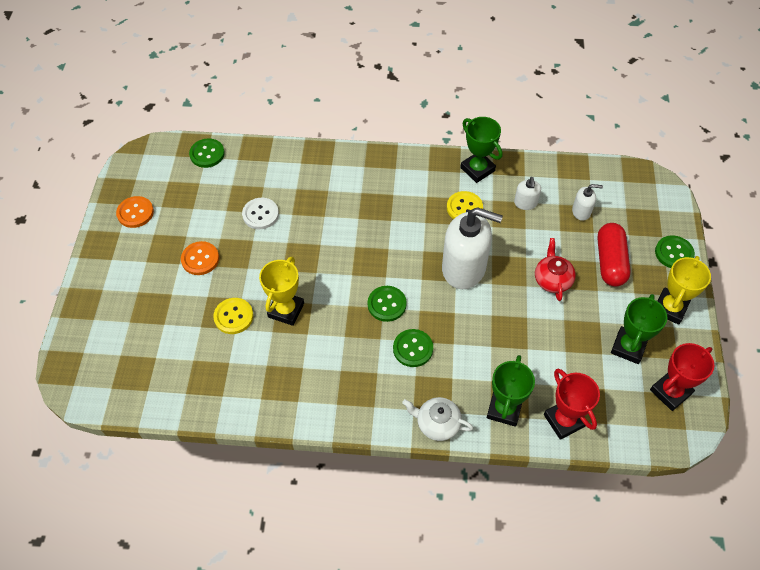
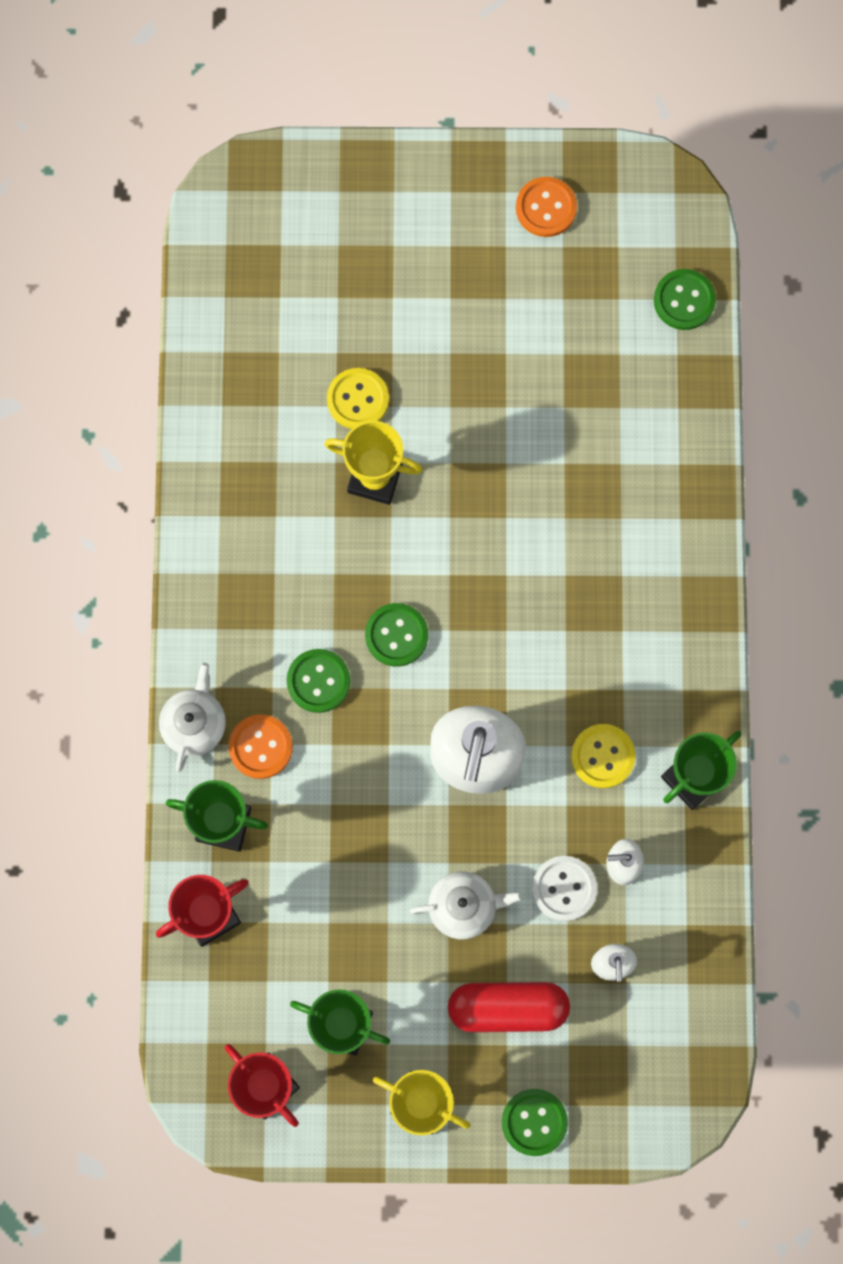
camera: 85 degrees right, 20 degrees up
(200, 259) = (461, 329): orange button -> orange button (260, 747)
(260, 214) = (559, 411): white button -> white button (564, 888)
(552, 279) = (463, 906): red teapot -> white teapot

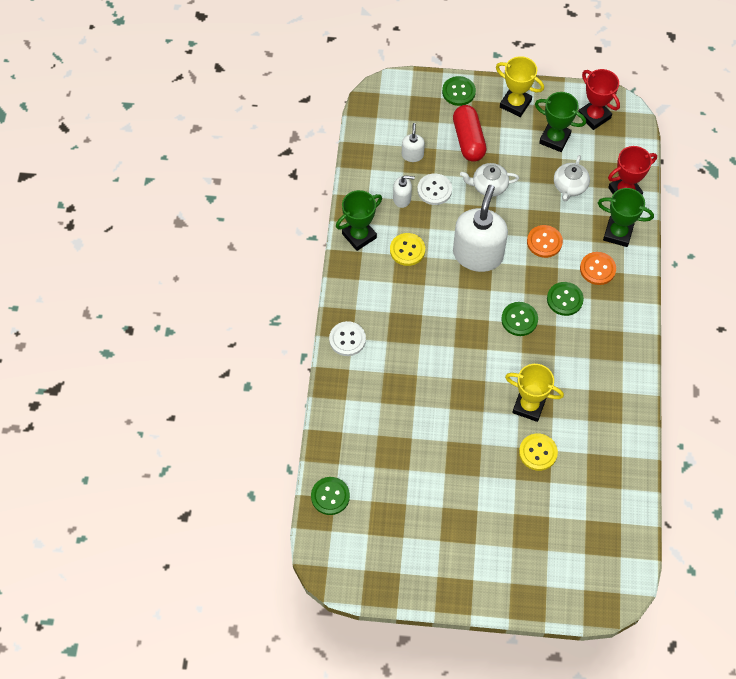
camera: 175 degrees left, 15 degrees down
(194, 724) = (635, 283): white teapot -> white teapot (570, 186)
(508, 1007) = (468, 140): red capsule -> red capsule turned 75 degrees clockwise
(546, 208) = (412, 563): orange button -> orange button (544, 242)
(689, 572) = (347, 339): none -> white button

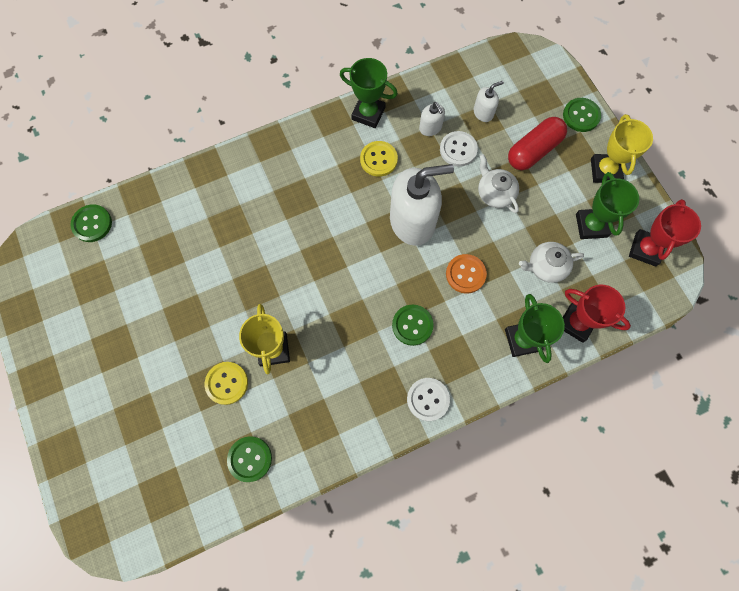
camera: 60 degrees right, 10 degrees up
(347, 339) = (256, 158): white button -> white button (428, 399)
(519, 319) = (364, 294): green button -> green button (250, 459)
(597, 269) = (467, 340): orange button -> none

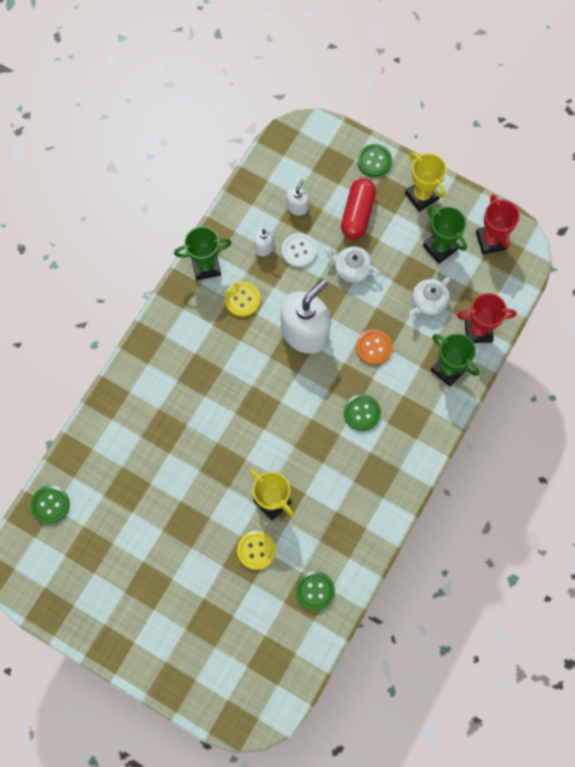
camera: 35 degrees left, 0 degrees up
(428, 399) = (411, 459): white button -> none

